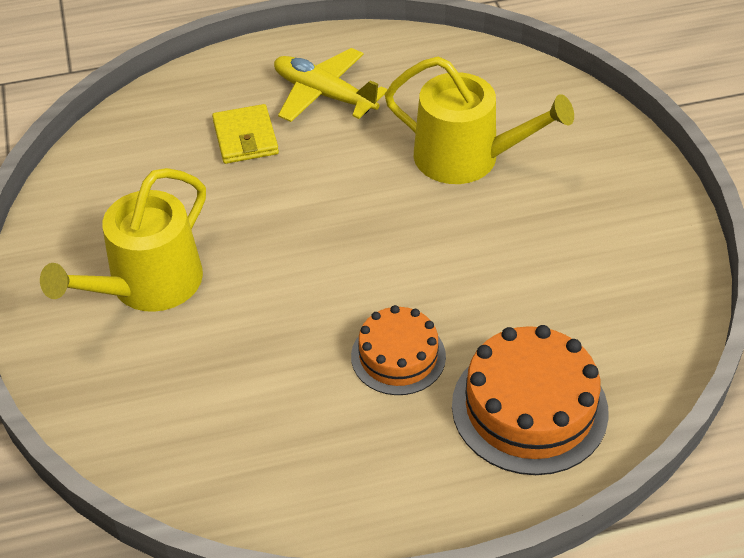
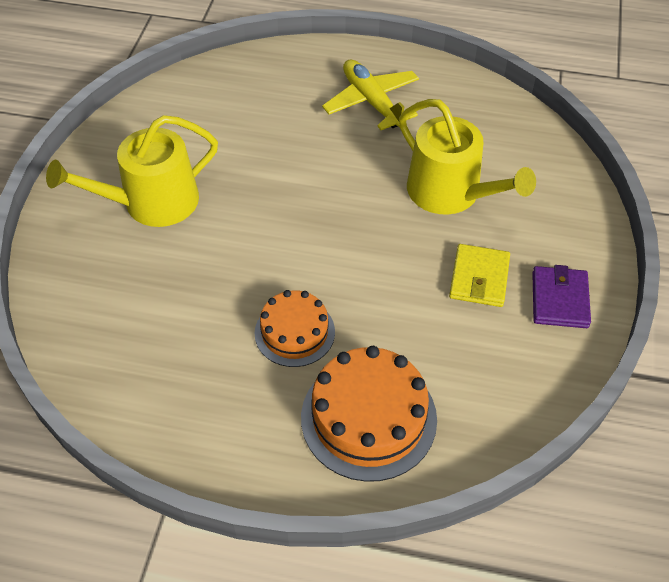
camera: 25 degrees right, 5 degrees up
(245, 138) = (291, 115): yellow wallet -> yellow wallet (479, 278)
(638, 221) = (559, 300): none -> purple wallet

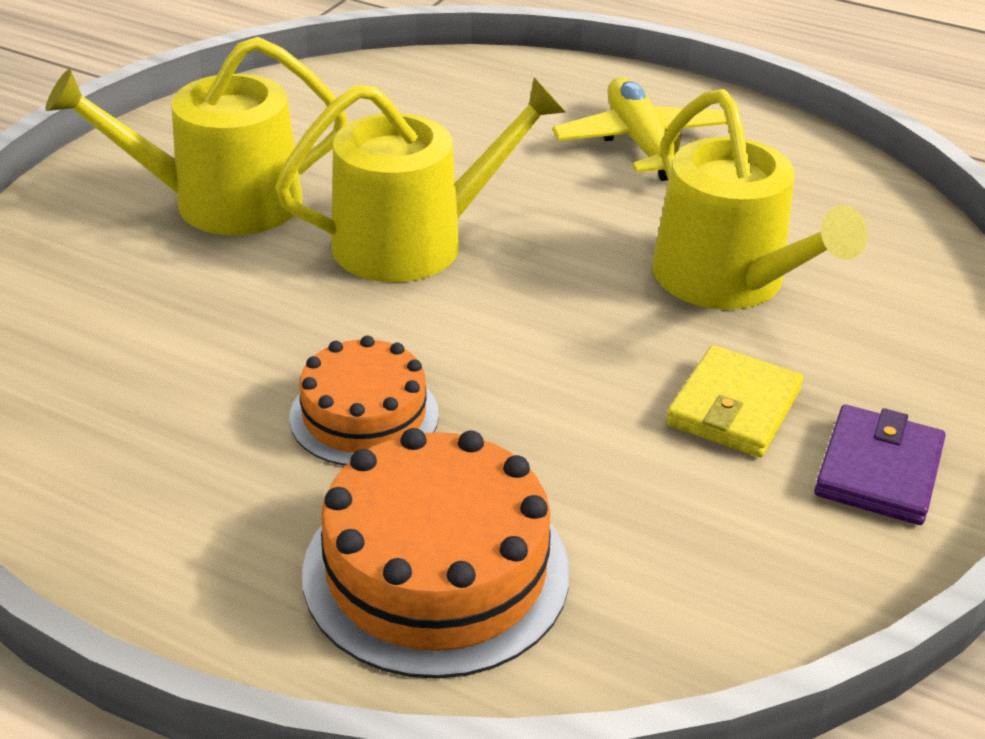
camera: 15 degrees right, 15 degrees down
(273, 205) = (414, 241): none -> yellow watering can

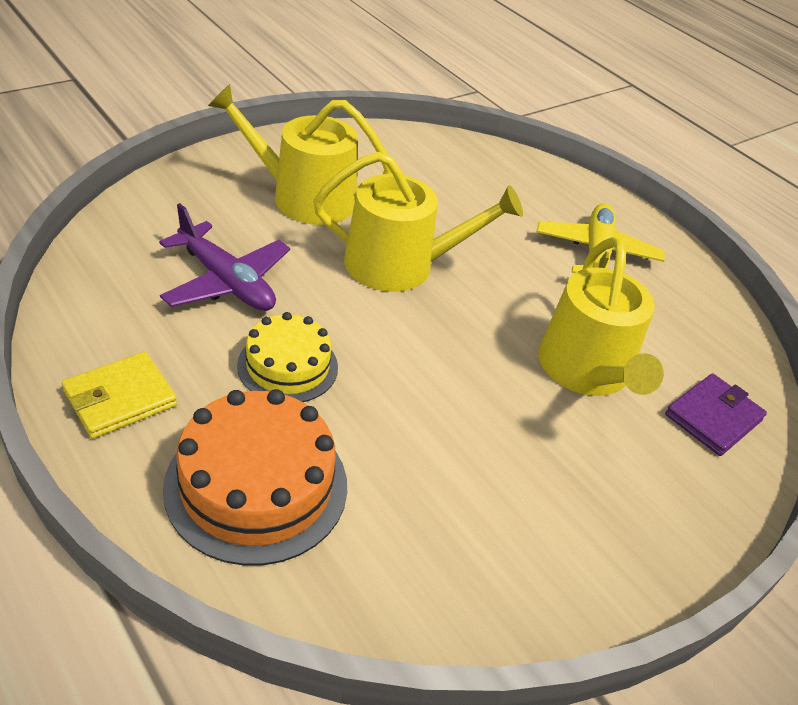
camera: 20 degrees right, 5 degrees up
(199, 345) = (226, 282): none -> purple plane
(364, 415) = (288, 366): orange cake -> yellow cake
(733, 407) = (525, 460): yellow wallet -> yellow wallet (120, 399)
(878, 470) = (594, 549): purple wallet -> purple wallet (713, 417)

